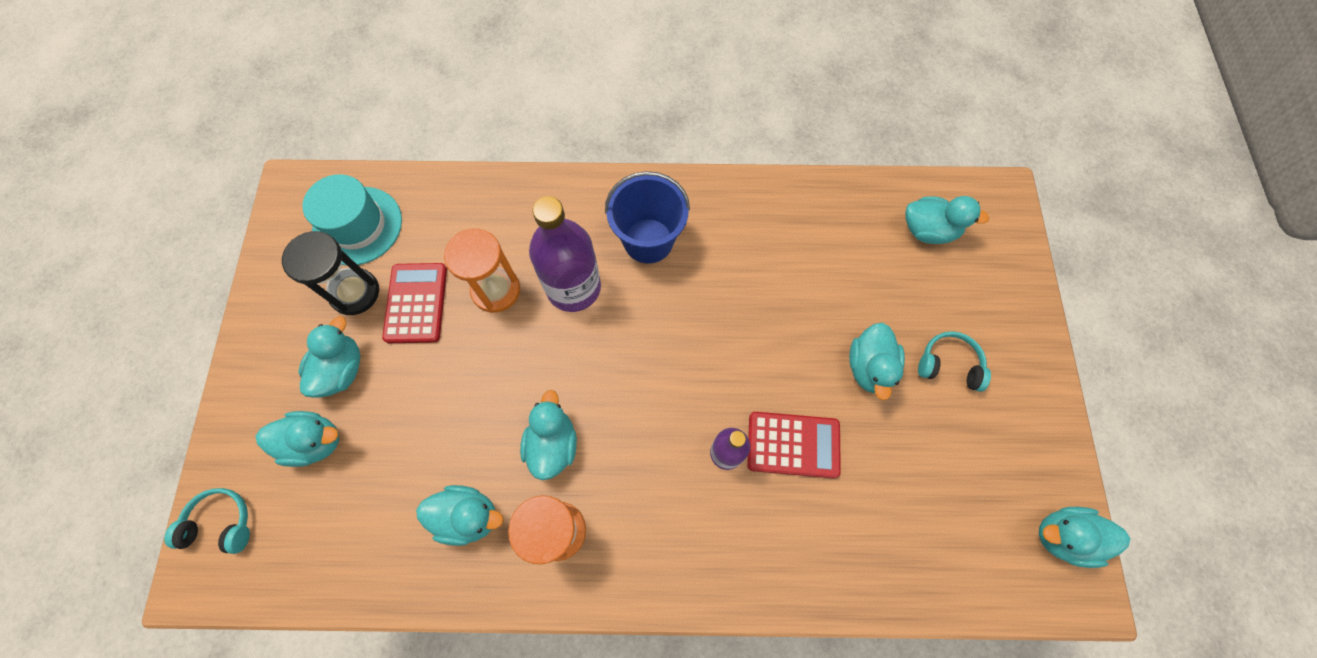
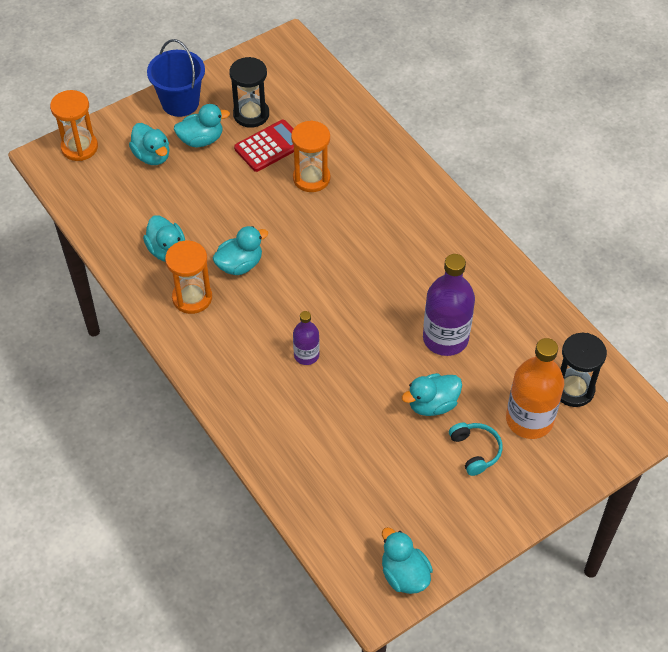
camera: 55 degrees right, 15 degrees down
(221, 523) = (79, 147): turquoise headphones -> orange hourglass
(357, 226) = (293, 87): turquoise hat -> none
(573, 287) = (347, 215): purple bottle -> purple bottle (445, 338)
(648, 241) = (415, 234): blue bucket -> blue bucket (180, 103)
(793, 445) = (341, 388): red calculator -> none
(928, 230) = (573, 389): turquoise duck -> black hourglass
(940, 291) = (529, 419): none -> orange bottle

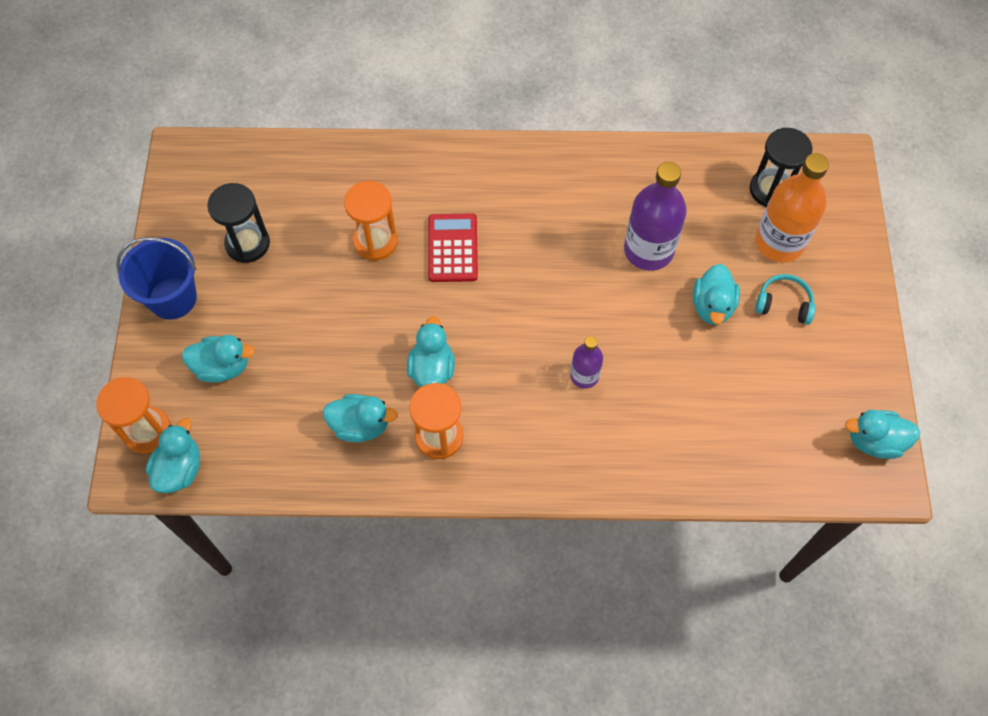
camera: 55 degrees left, 10 degrees up
(201, 140) = (241, 308): turquoise duck -> turquoise duck (180, 469)
(269, 146) = (304, 252): red calculator -> red calculator (453, 248)

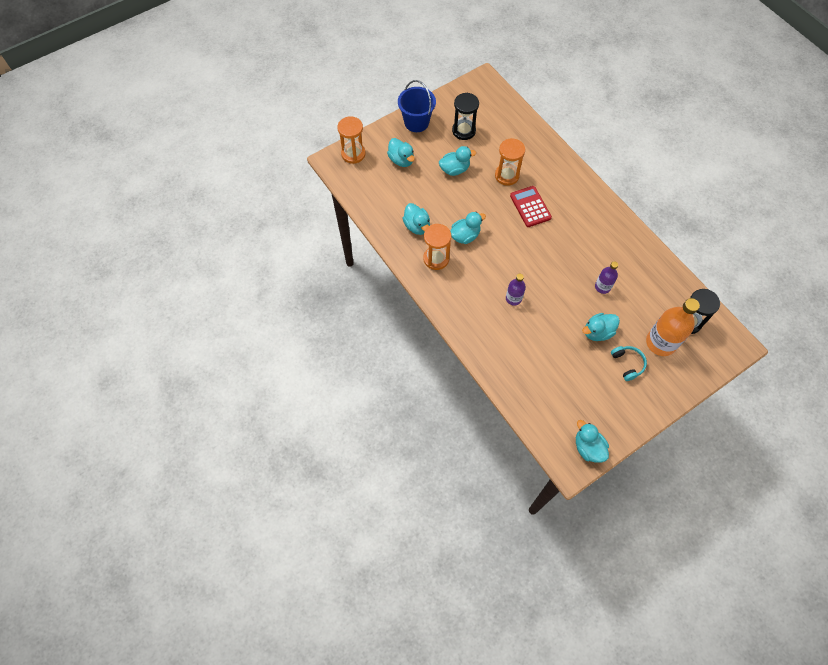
camera: 55 degrees right, 0 degrees up
(180, 469) = (346, 176): turquoise duck -> turquoise duck (454, 169)
(453, 248) = (530, 207): red calculator -> red calculator turned 75 degrees counterclockwise
(648, 250) = (602, 287): purple bottle -> purple bottle, size x0.55

